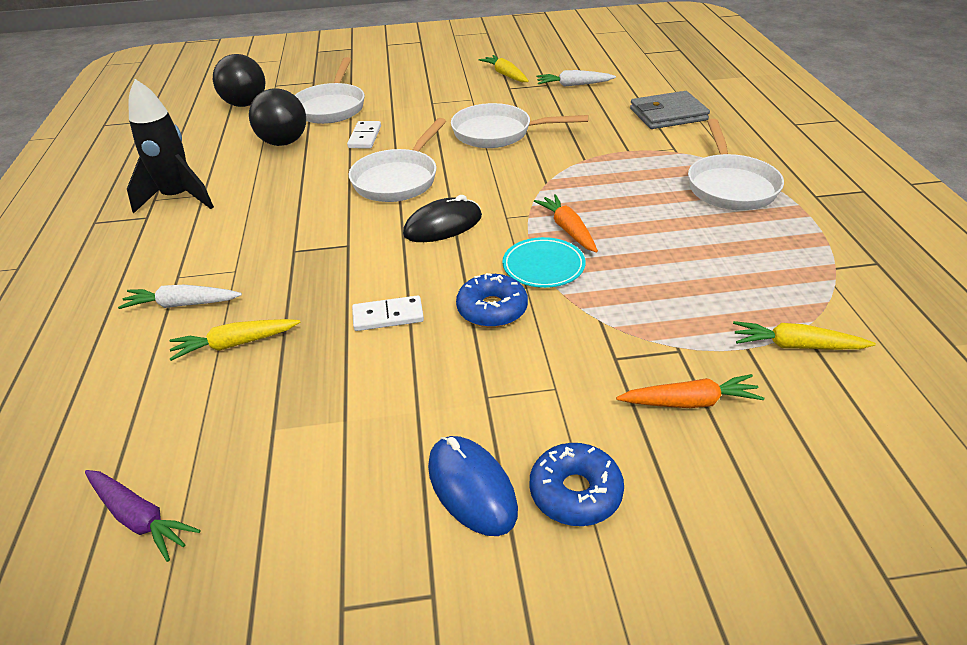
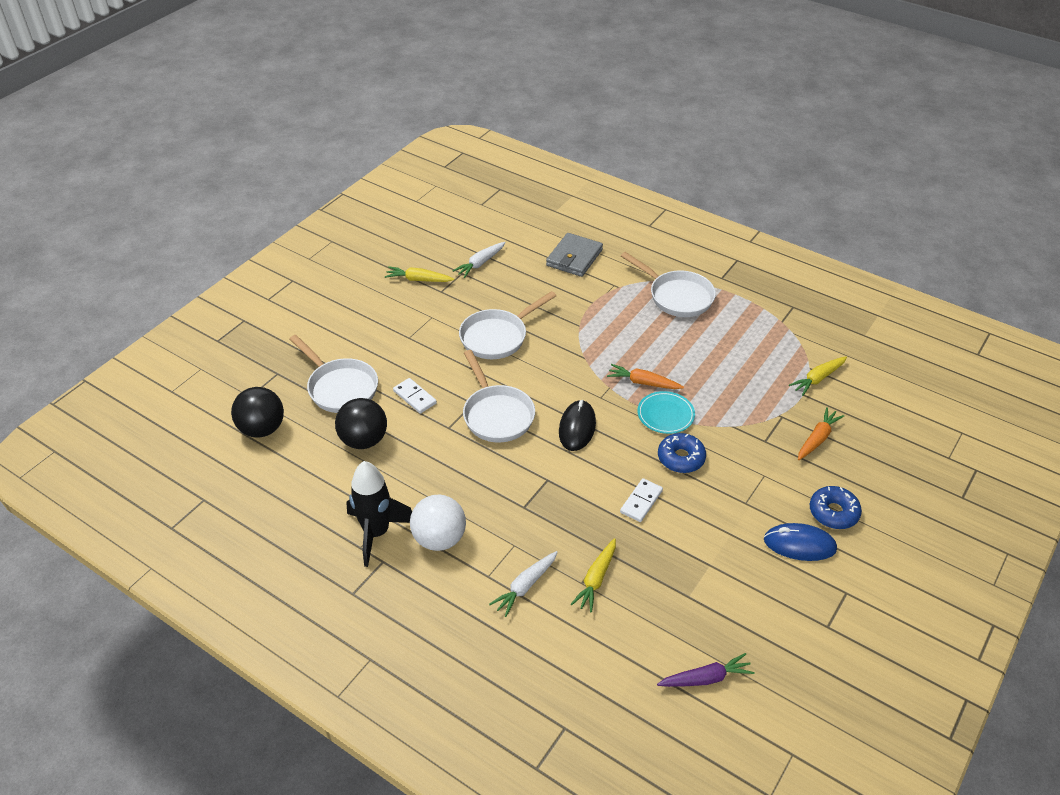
camera: 50 degrees left, 5 degrees up
(201, 229) = (439, 539): none -> white ball

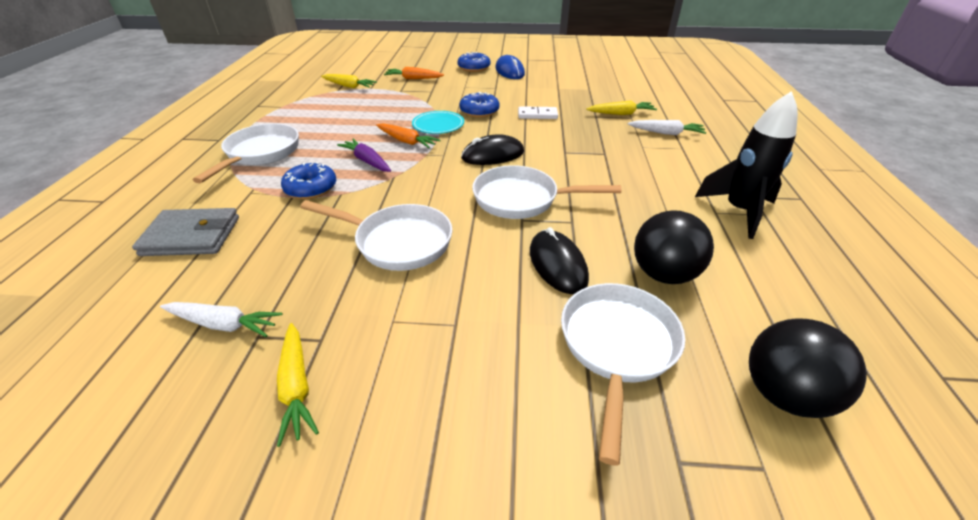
camera: 120 degrees left, 5 degrees down
(415, 397) = (557, 265): white domino -> black mouse
(439, 539) = (690, 178): white ball -> none
(496, 414) = (522, 199): white pan -> white pan turned 120 degrees counterclockwise
(598, 313) = (311, 188): none -> blue donut
(643, 383) = (406, 141): orange carrot -> orange carrot turned 45 degrees counterclockwise
(705, 678) = (631, 76): purple carrot -> purple carrot (367, 161)

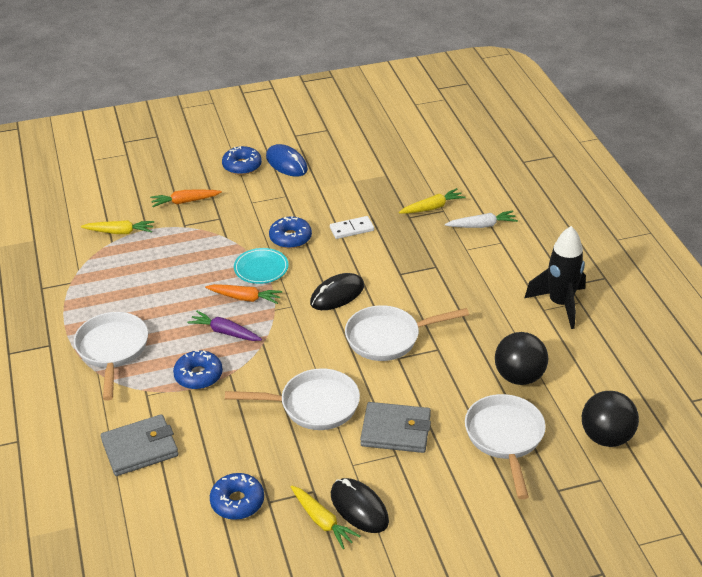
camera: 20 degrees left, 0 degrees up
(223, 324) = (237, 502): white carrot -> blue donut
(473, 295) = (396, 430): none -> grey wallet
(557, 265) = (443, 390): black mouse -> black mouse (359, 508)

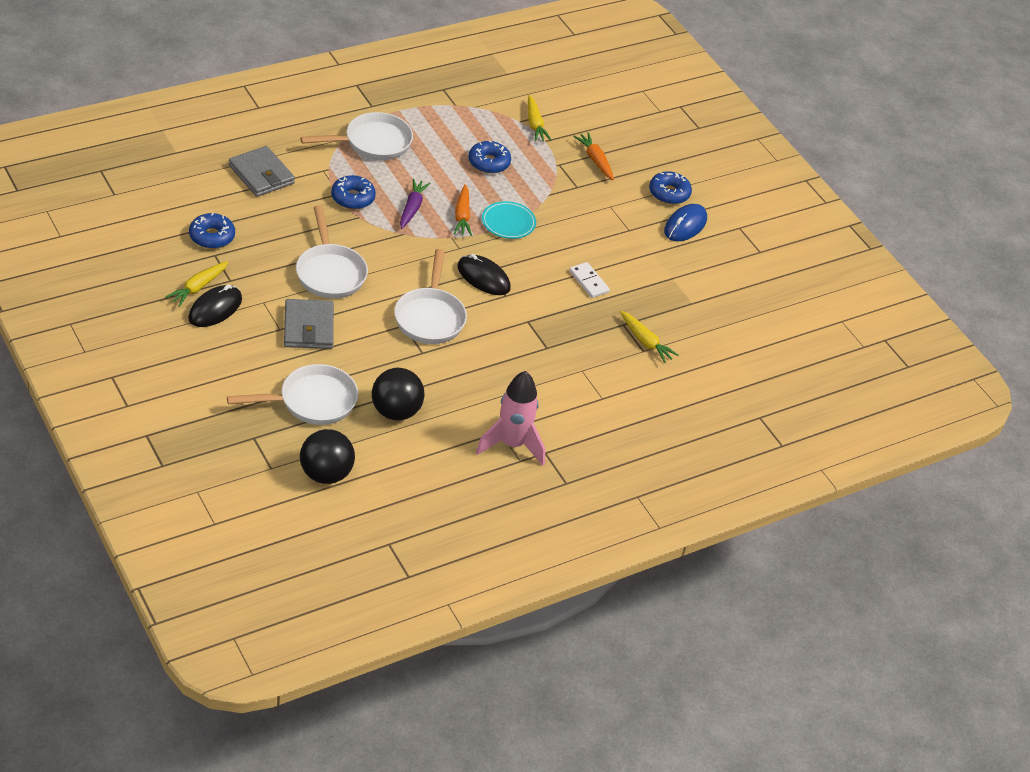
camera: 70 degrees right, 5 degrees up
(290, 238) = (561, 238): blue donut -> blue donut (489, 163)
(388, 338) = (430, 317): white pan -> white pan turned 150 degrees counterclockwise
(481, 225) = (626, 382): white carrot -> none
(560, 304) = (512, 444): black rocket -> pink rocket

